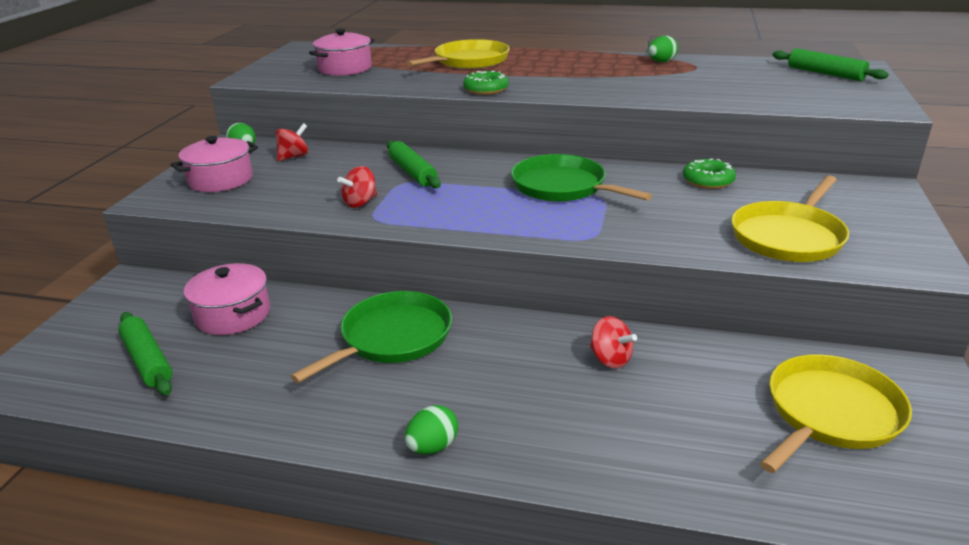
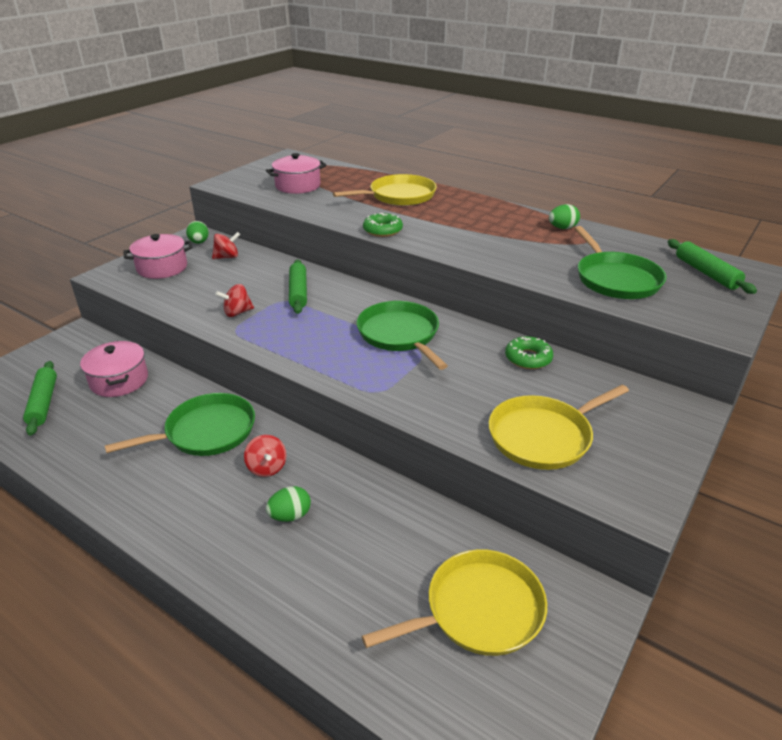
camera: 20 degrees right, 5 degrees up
(432, 447) = (163, 532): green egg -> green egg (290, 516)
(610, 359) = (345, 500): red spinning top -> red spinning top (267, 468)
(755, 90) = (615, 279): none -> green pan

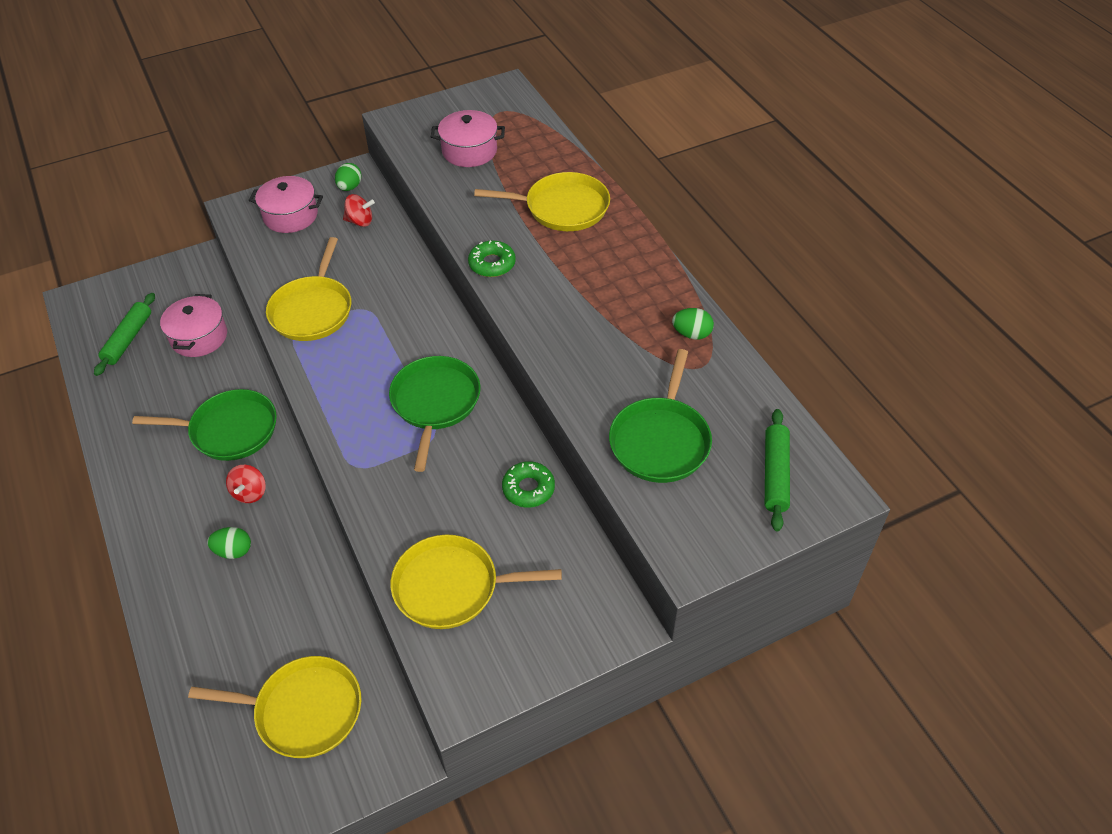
camera: 30 degrees right, 15 degrees up
(237, 313) = (312, 310): red spinning top -> yellow pan
(298, 292) = (388, 302): green rolling pin -> none

